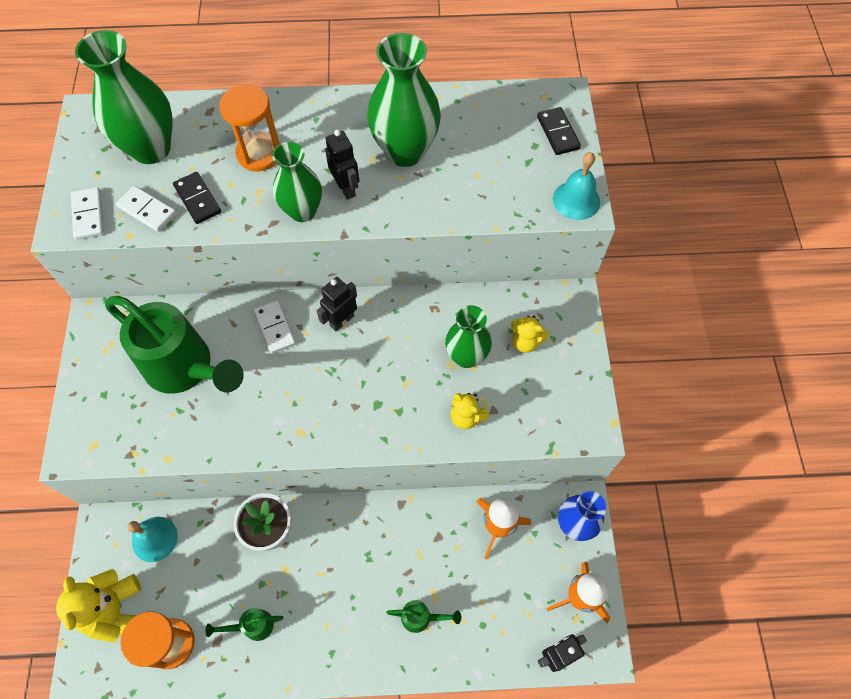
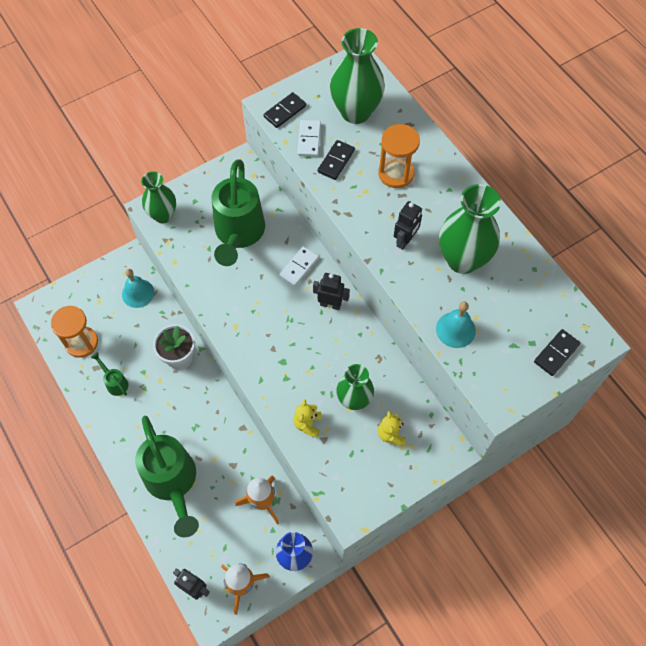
camera: 60 degrees right, 0 degrees up
(88, 215) = (284, 111): white domino -> black domino
(115, 610) = (85, 300): yellow teddy bear -> none
(302, 211) = (368, 225): green vase -> green vase (163, 215)
(421, 617) = (173, 483): green watering can -> green watering can, size x2.38
(576, 200) = (502, 396): turquoise bell -> turquoise bell (455, 329)

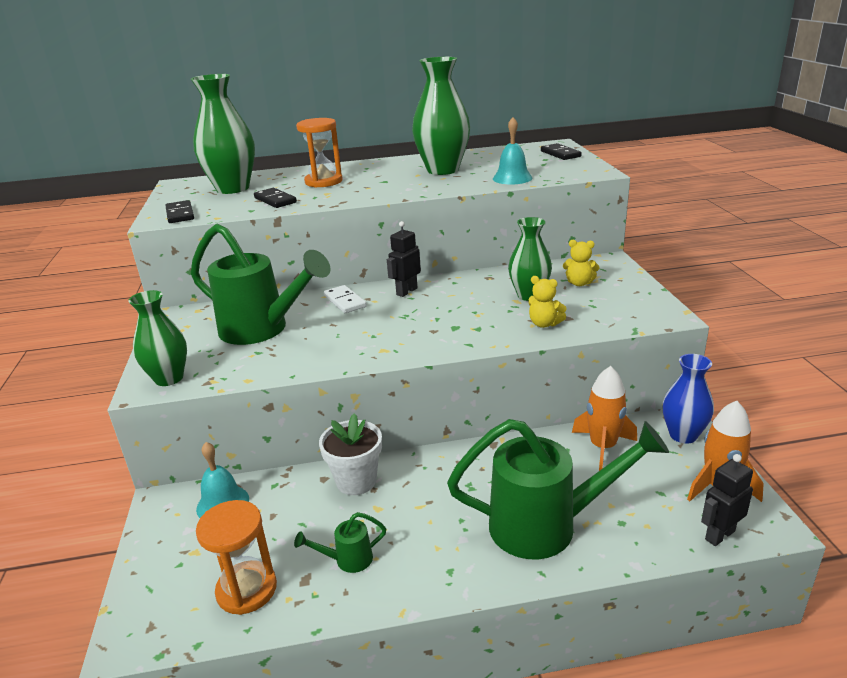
camera: 65 degrees left, 35 degrees down
(309, 139) = (232, 208): white domino -> none
(405, 240) = (400, 185): black robot -> none

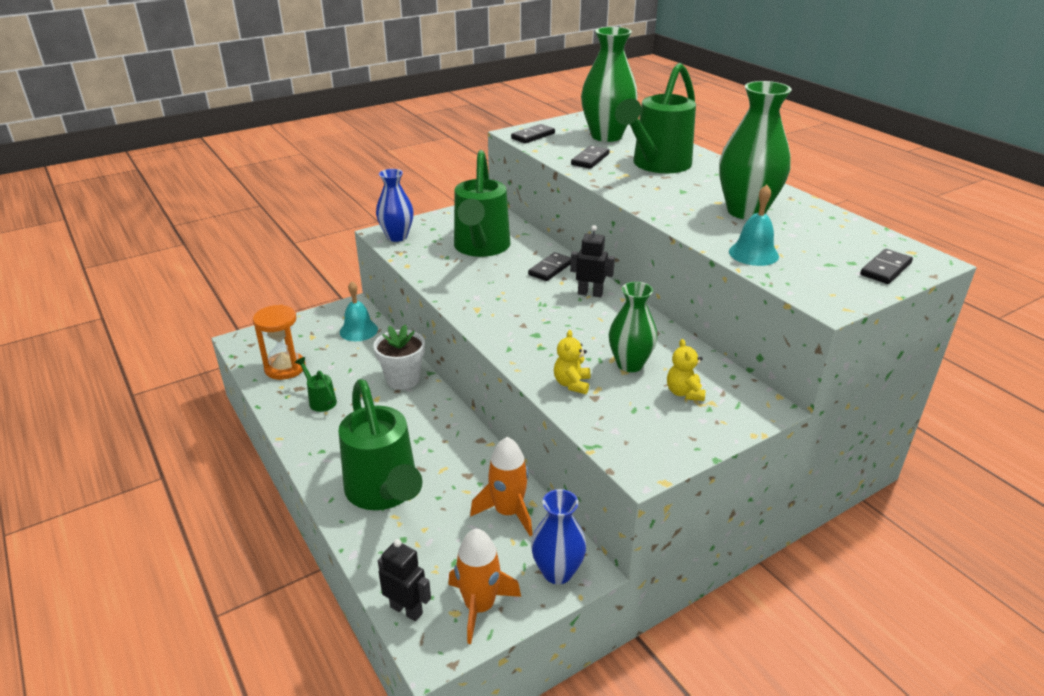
camera: 65 degrees right, 5 degrees up
(169, 378) = (397, 237): green vase -> blue vase
(323, 182) = (656, 165): orange hourglass -> green watering can
(345, 301) = (550, 269): white domino -> black domino

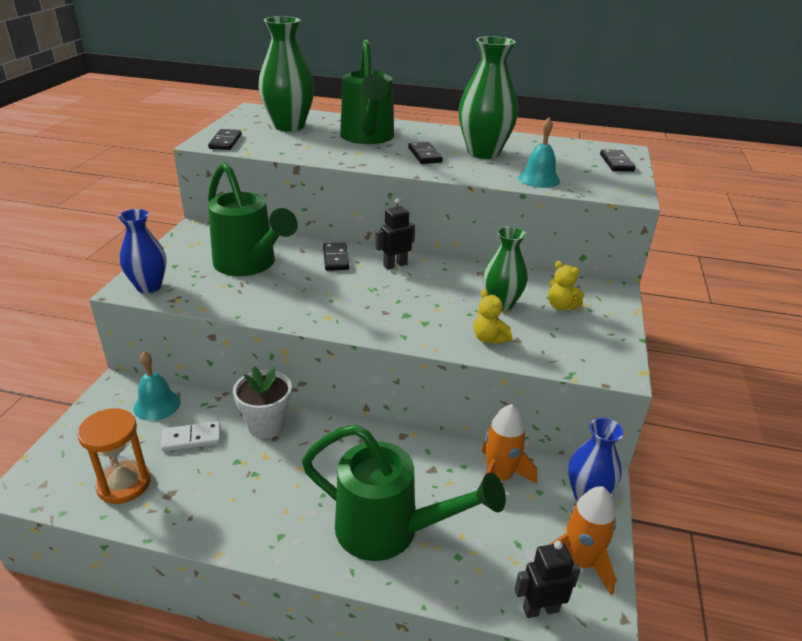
camera: 45 degrees left, 0 degrees up
(320, 400) = (210, 491): green watering can -> none
(350, 362) = (192, 439): none -> white domino
(590, 159) = (310, 147): black domino -> black domino (425, 155)

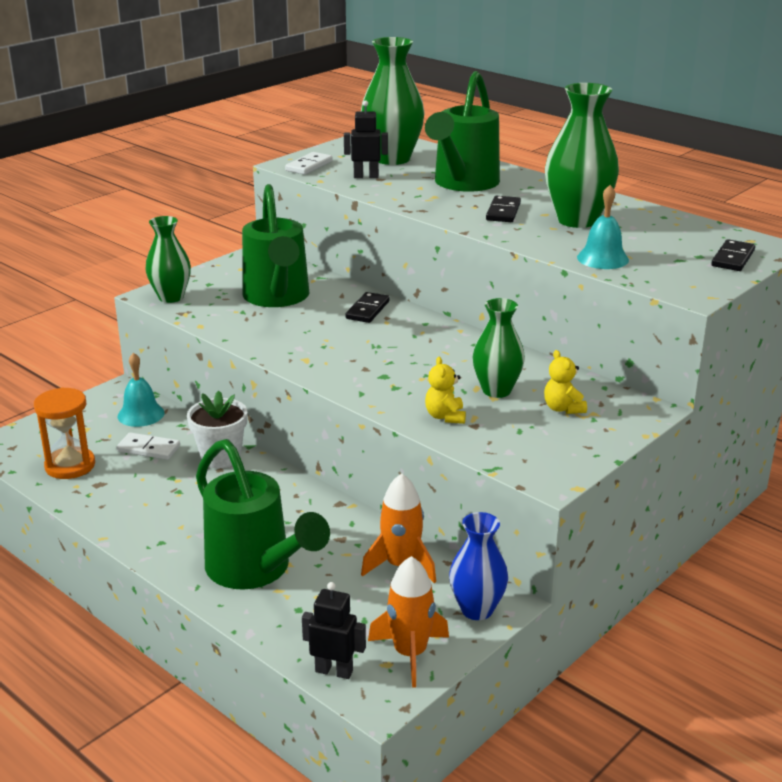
camera: 30 degrees right, 5 degrees down
(149, 286) = (171, 297): blue vase -> green vase
(225, 142) = (309, 166): black domino -> white domino
(395, 265) = (423, 329): black robot -> black robot (366, 176)

